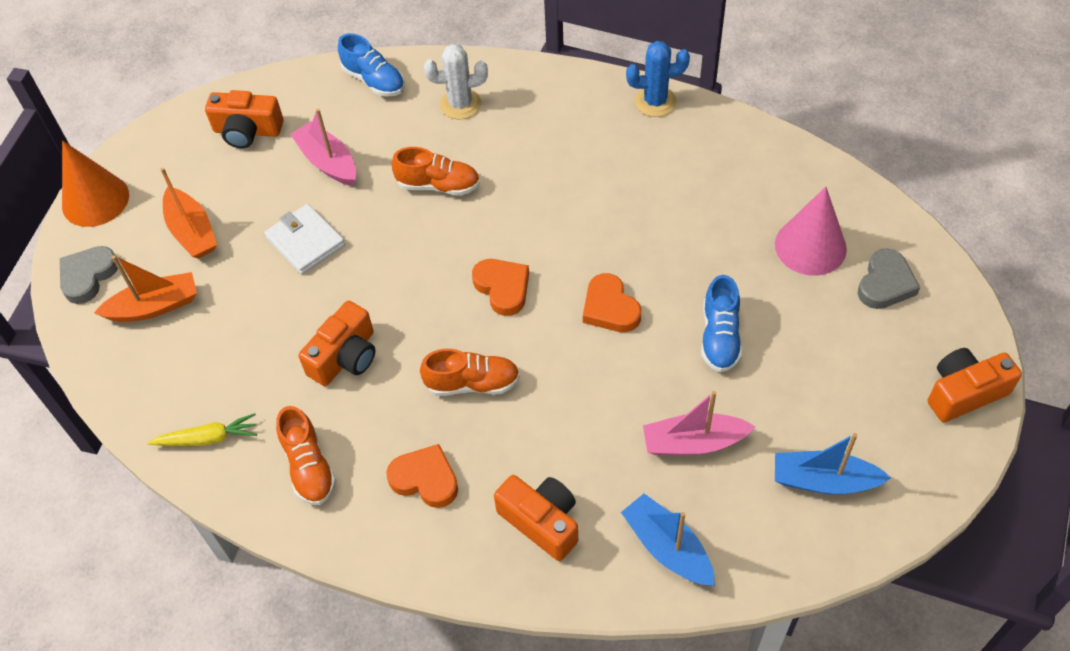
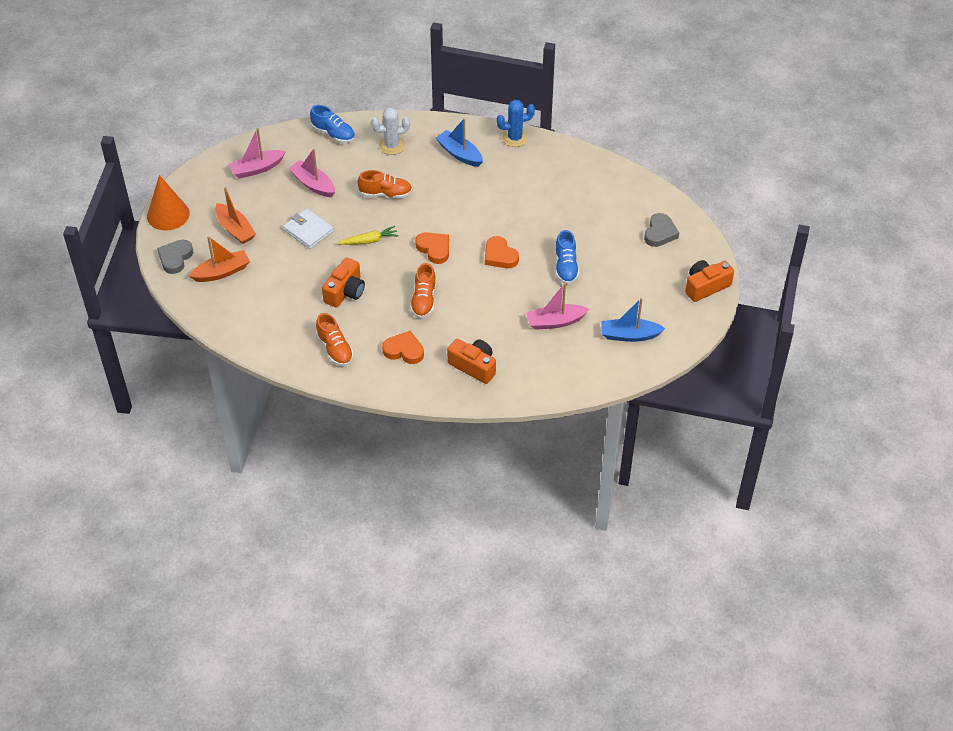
camera: 10 degrees left, 5 degrees down
(208, 438) = (271, 339): yellow carrot -> yellow carrot (369, 241)
(247, 131) = (257, 169): orange camera -> pink boat
(472, 383) = (423, 300): orange shoe -> orange shoe turned 105 degrees clockwise
(667, 548) = (545, 373): blue boat -> blue boat (459, 154)
(810, 246) = (615, 215): pink cone -> none

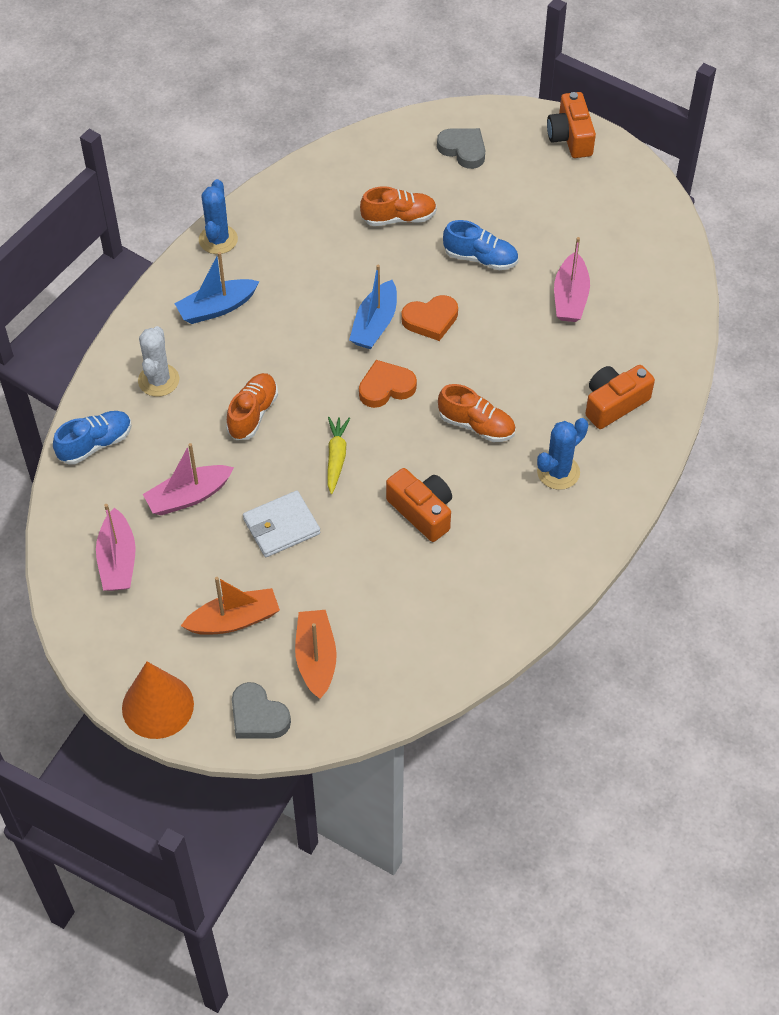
camera: 70 degrees left, 5 degrees up
(335, 349) = (525, 552): orange shoe -> orange shoe (399, 218)
(404, 350) = (558, 472): orange heart -> blue cactus
(629, 335) = (621, 232): blue boat -> blue boat (375, 324)

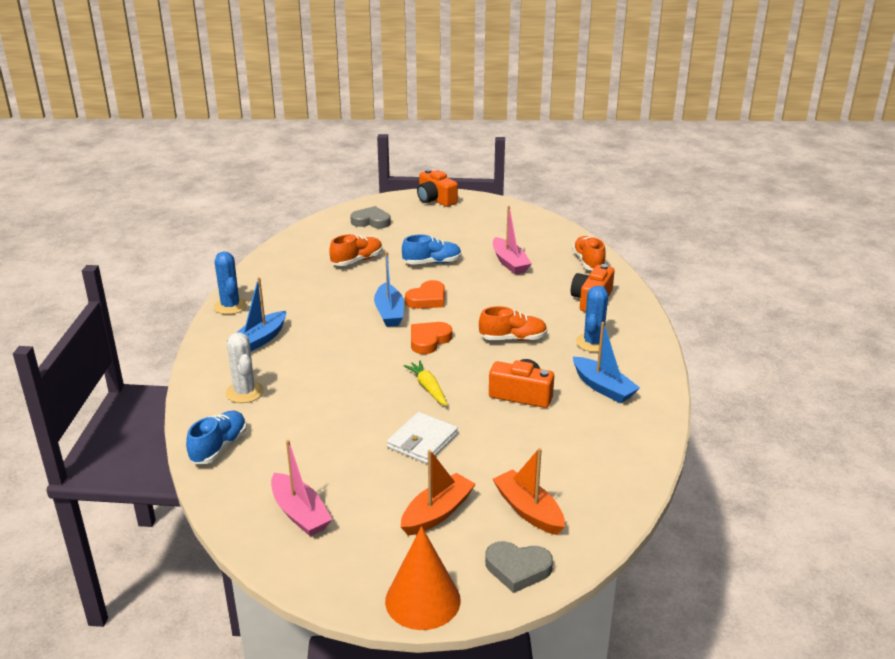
camera: 30 degrees left, 25 degrees down
(189, 496) = (329, 450): pink boat -> none
(253, 414) = (340, 386): orange shoe -> orange shoe (588, 262)
(514, 541) = (603, 387): none -> blue boat

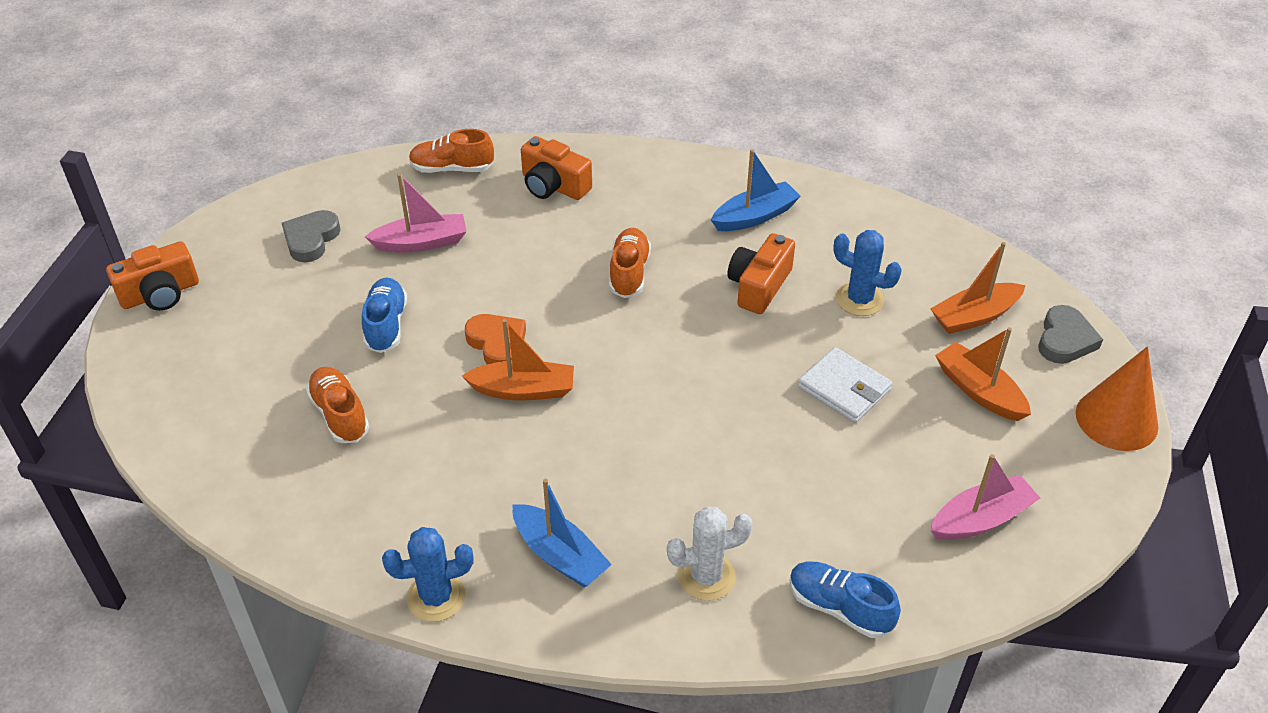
camera: 80 degrees left, 15 degrees up
(371, 221) = (200, 384): grey heart -> grey heart (311, 239)
(389, 312) = (523, 390): blue boat -> orange boat
(428, 388) = (729, 370): yellow carrot -> none
(429, 340) = (612, 355): orange heart -> none
(593, 343) = (657, 205): blue cactus -> blue cactus (859, 299)

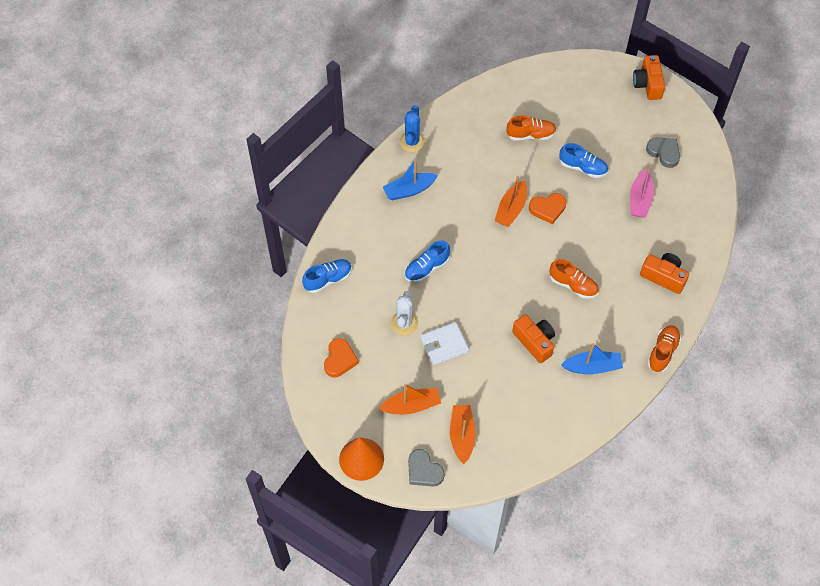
camera: 115 degrees right, 15 degrees up
(452, 168) = (700, 233): orange shoe -> orange shoe (662, 352)
(553, 185) = (663, 277): orange camera -> orange camera turned 60 degrees clockwise
(706, 576) = (370, 238): white cactus -> white cactus (404, 323)
(715, 464) = (426, 268): none -> blue shoe
(754, 216) = (592, 367): blue boat -> blue boat turned 90 degrees counterclockwise
(859, 299) = (501, 385): blue cactus -> none
(981, 519) = (339, 359): pink boat -> orange heart

